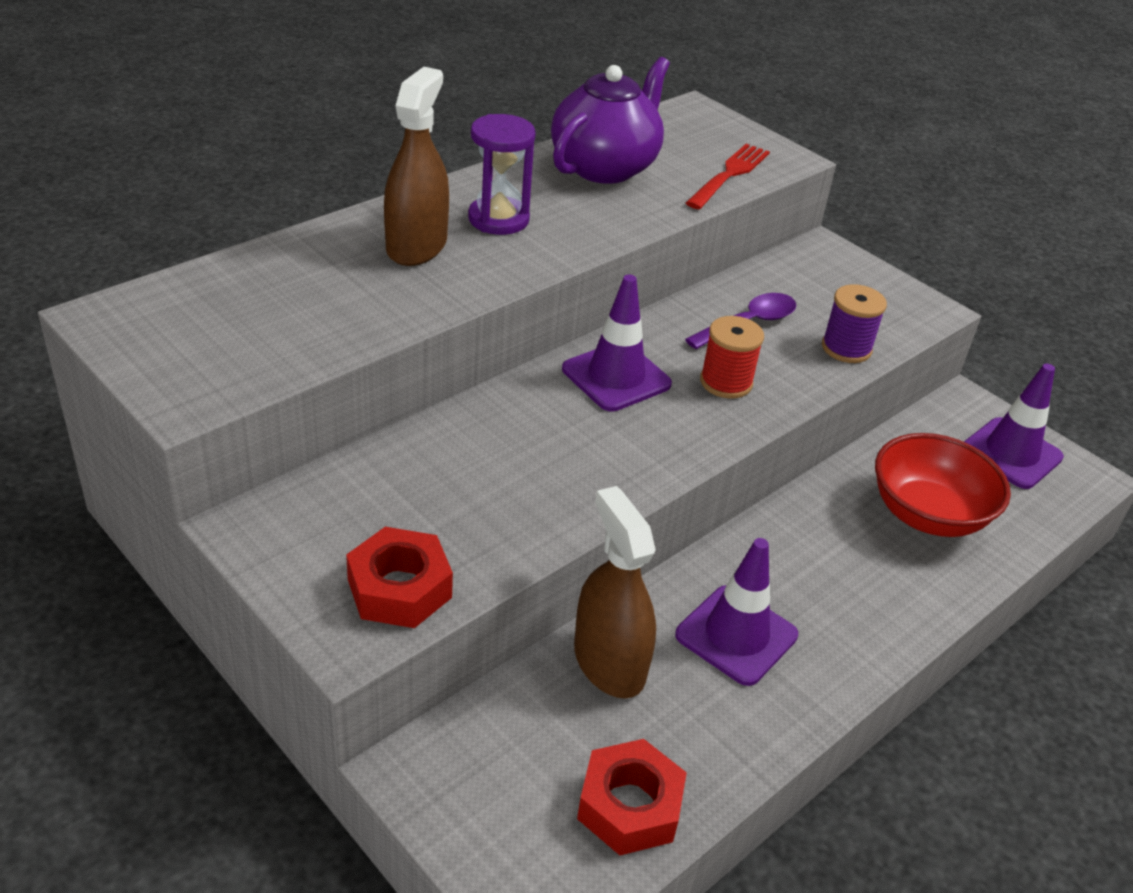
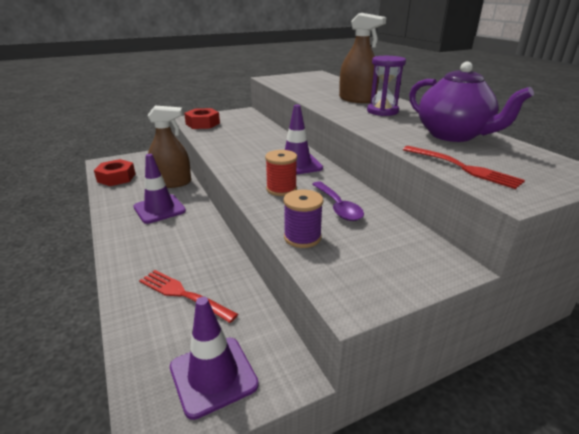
camera: 110 degrees right, 10 degrees down
(927, 514) = (183, 294): red bowl -> red fork

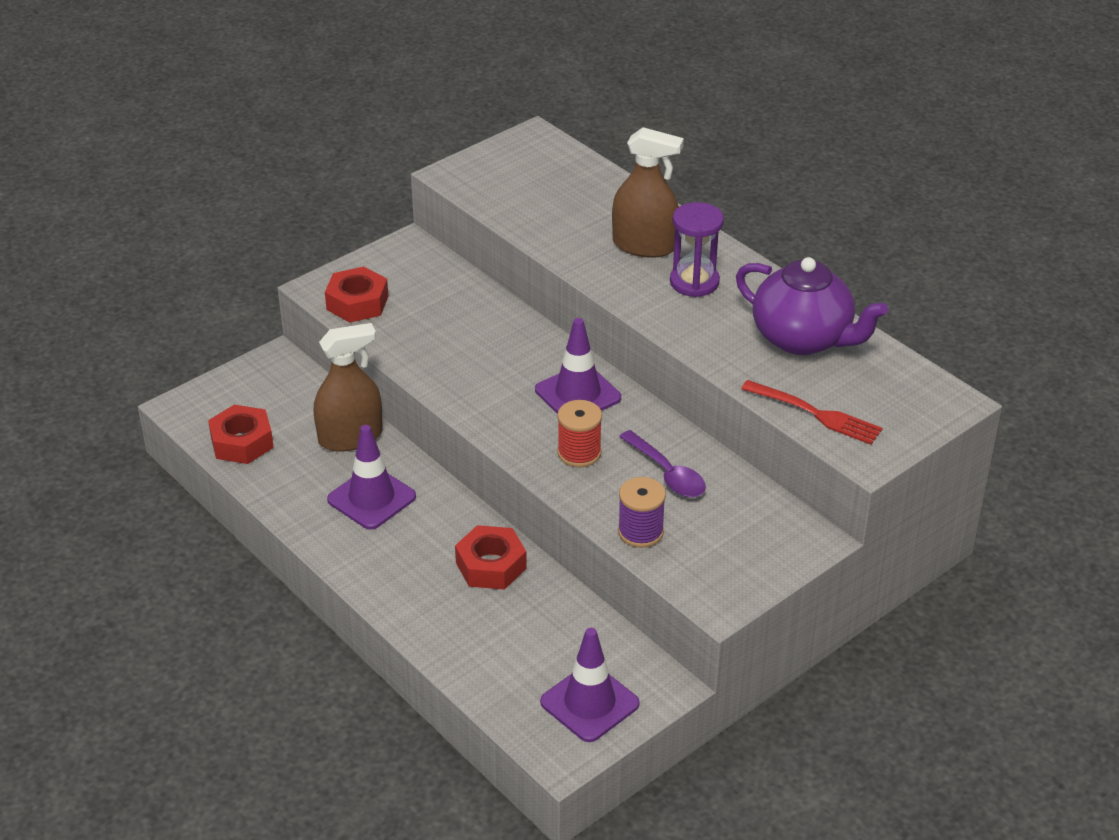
camera: 15 degrees left, 10 degrees up
(183, 294) = (501, 626): red fork -> none
(203, 254) = (491, 565): none -> red nut

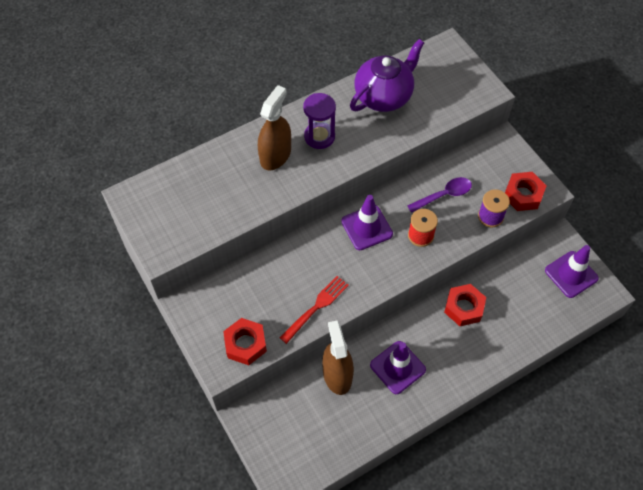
camera: 80 degrees left, 20 degrees up
(242, 442) = (330, 445): red nut -> red nut (523, 195)
(816, 414) = (451, 105): red fork -> red fork (316, 307)

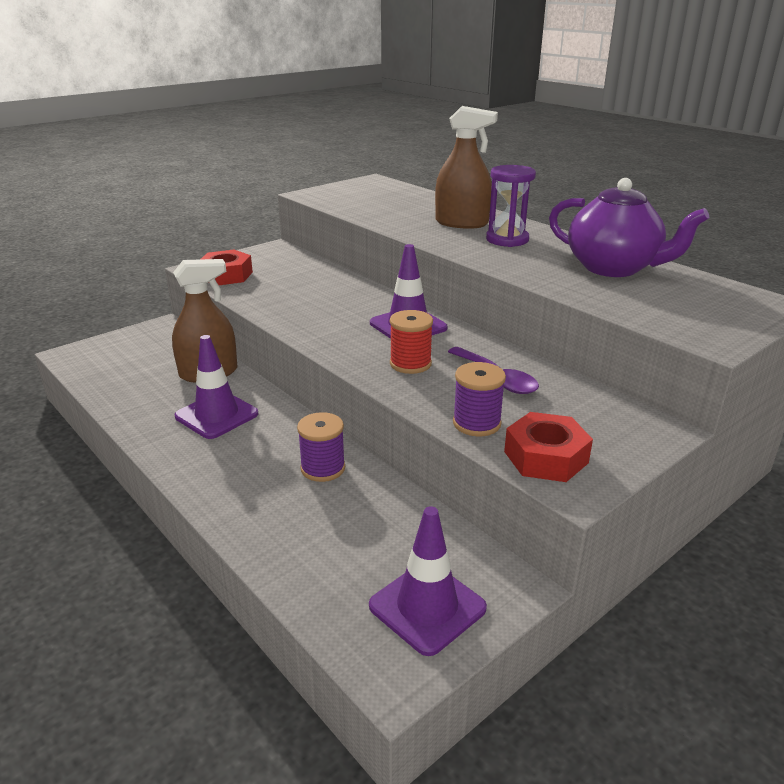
camera: 80 degrees right, 30 degrees down
(316, 307) = (277, 305): red fork -> none
(464, 308) = (323, 468): red nut -> purple spool

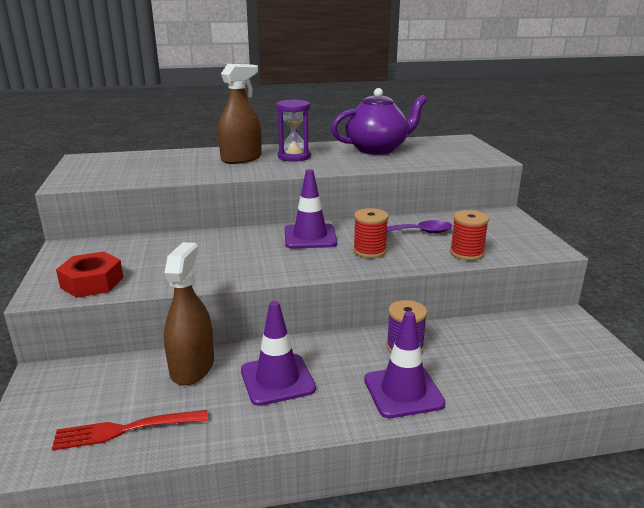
camera: 60 degrees left, 5 degrees down
(118, 377) = (125, 430): none -> red fork
(427, 607) = (576, 350): purple traffic cone -> purple traffic cone (403, 392)
(476, 423) = (466, 253): purple spool -> red spool
(545, 457) = (516, 246): red nut -> none

